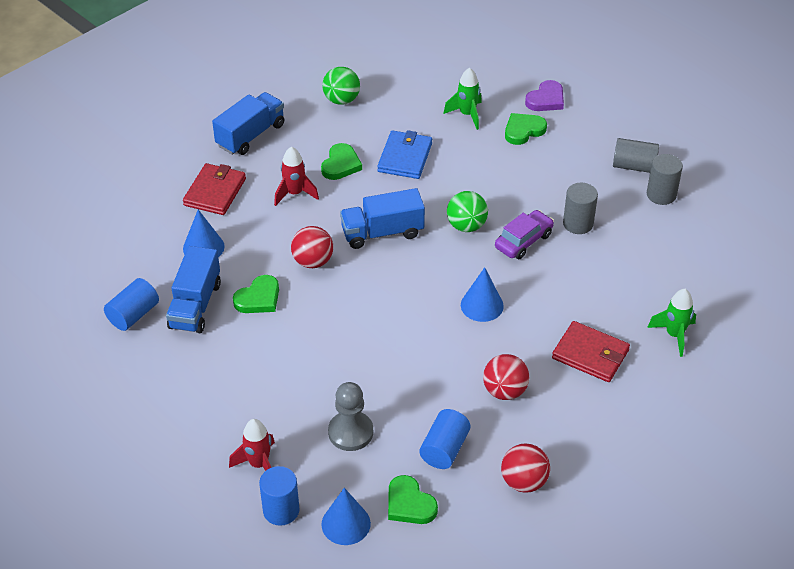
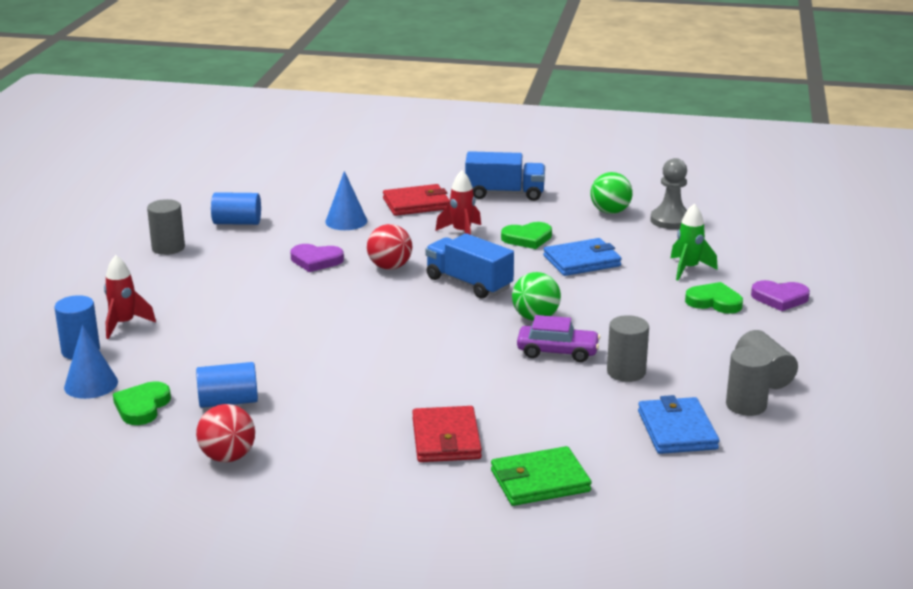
camera: 55 degrees right, 20 degrees down
(138, 380) = (168, 248): none -> grey cylinder
(195, 305) = (276, 240): blue truck -> none
(258, 298) = (316, 260): green heart -> purple heart
(350, 432) = (202, 351): grey pawn -> grey pawn (670, 220)
(482, 305) = (439, 359): blue cone -> none
(504, 391) = (338, 408): red ball -> none
(665, 241) = (677, 430): none -> blue wallet
(674, 335) = (539, 481): green rocket -> green wallet

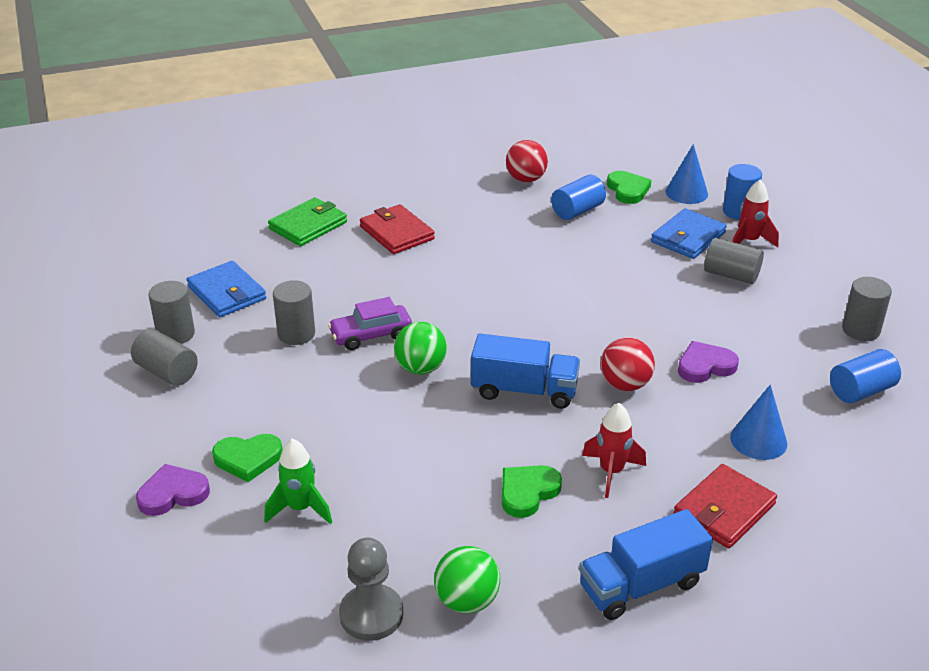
camera: 150 degrees right, 10 degrees up
(190, 305) = (731, 275): none -> grey cylinder
(582, 261) = (433, 474): blue wallet -> blue wallet (688, 237)

